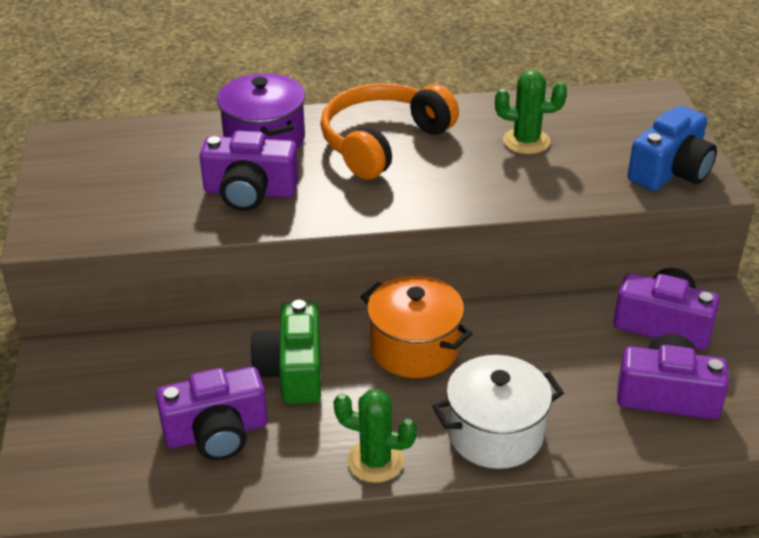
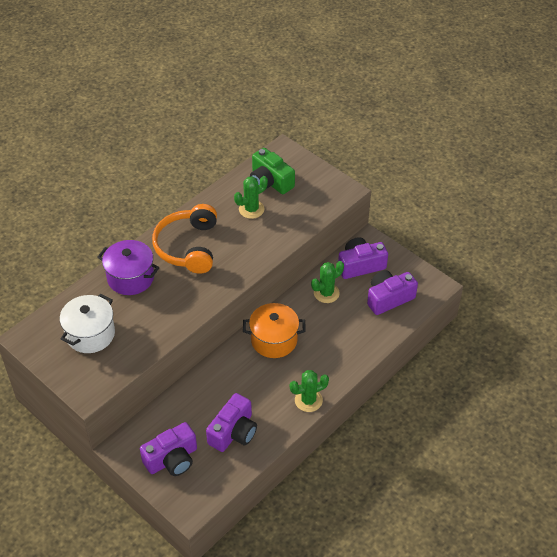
camera: 40 degrees left, 10 degrees up
(250, 192) = (157, 311): purple camera -> purple camera (172, 459)
(292, 371) = (234, 384): green camera -> green camera (270, 182)
(495, 433) = (341, 358): white pot -> white pot (90, 334)
(565, 332) = (326, 293): none -> green cactus
(670, 171) = (325, 191): blue camera -> none

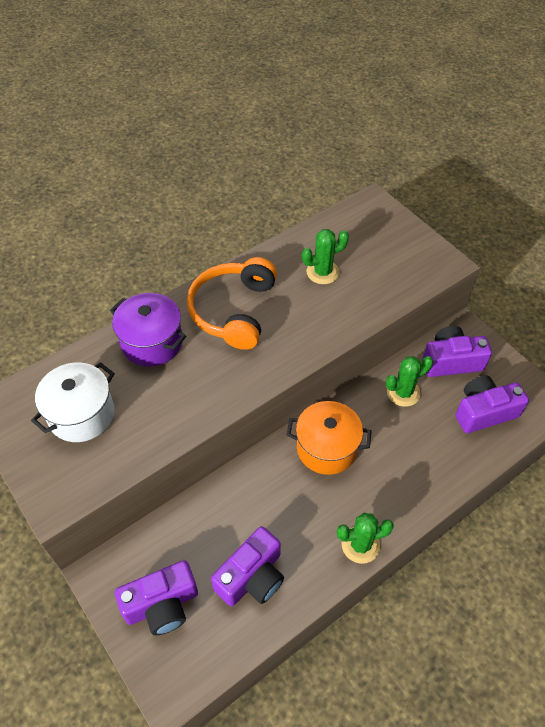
camera: 10 degrees right, 5 degrees up
(270, 182) = (352, 240): green camera -> none

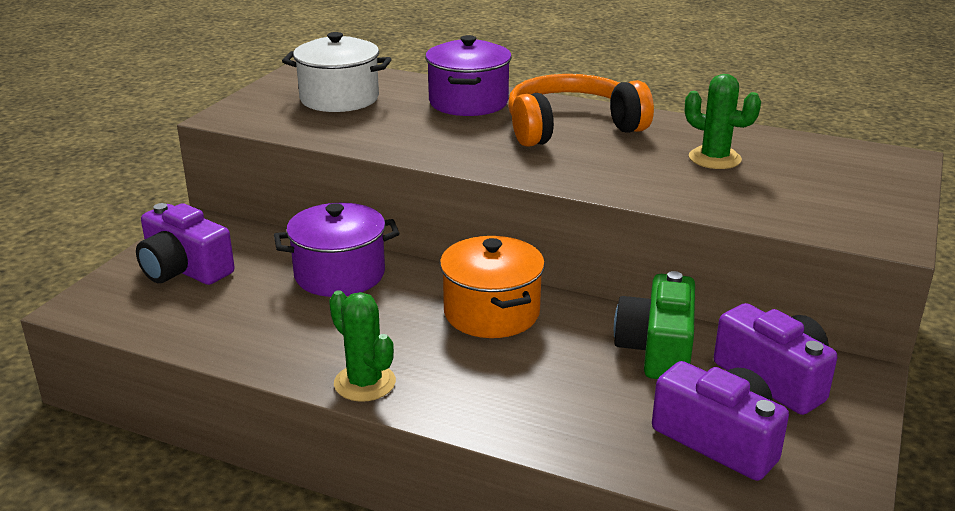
camera: 60 degrees right, 25 degrees down
(233, 509) = (340, 274): none -> purple pot
(252, 577) = (257, 314): purple camera -> none
(403, 392) = (657, 349): green cactus -> green camera

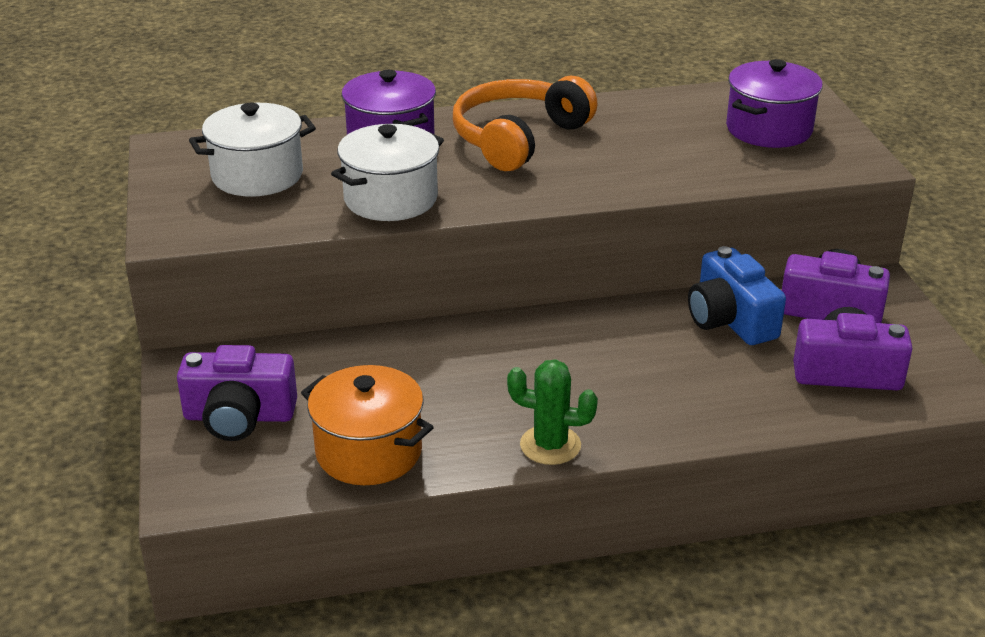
camera: 35 degrees left, 5 degrees up
(340, 274) = (399, 360): purple pot -> purple pot (769, 129)
(407, 139) = (390, 199): none -> white pot
(491, 313) = (573, 341): orange pot -> orange pot (369, 452)
(657, 349) = (730, 320): green camera -> blue camera
(714, 158) = (669, 132): green cactus -> none

